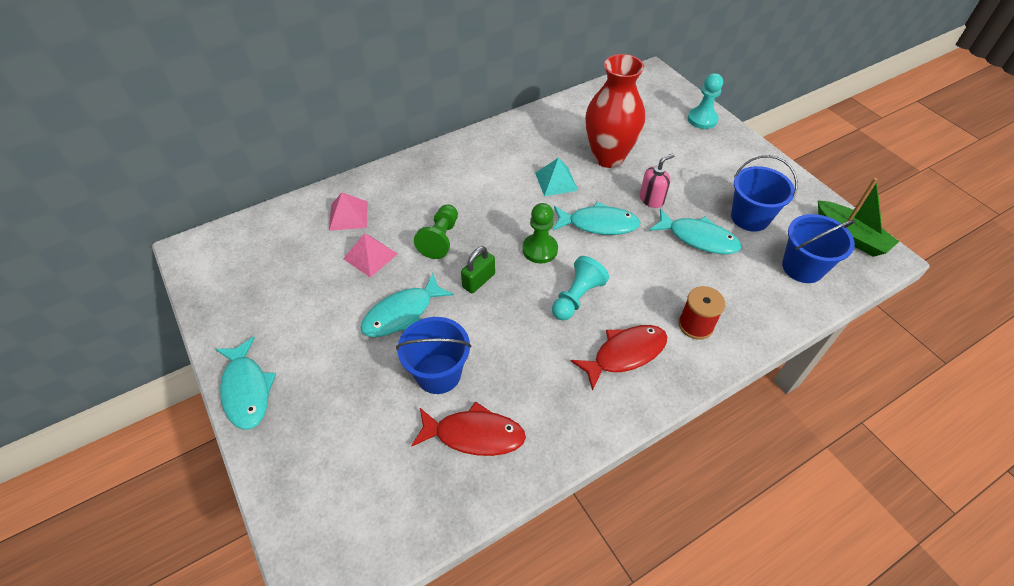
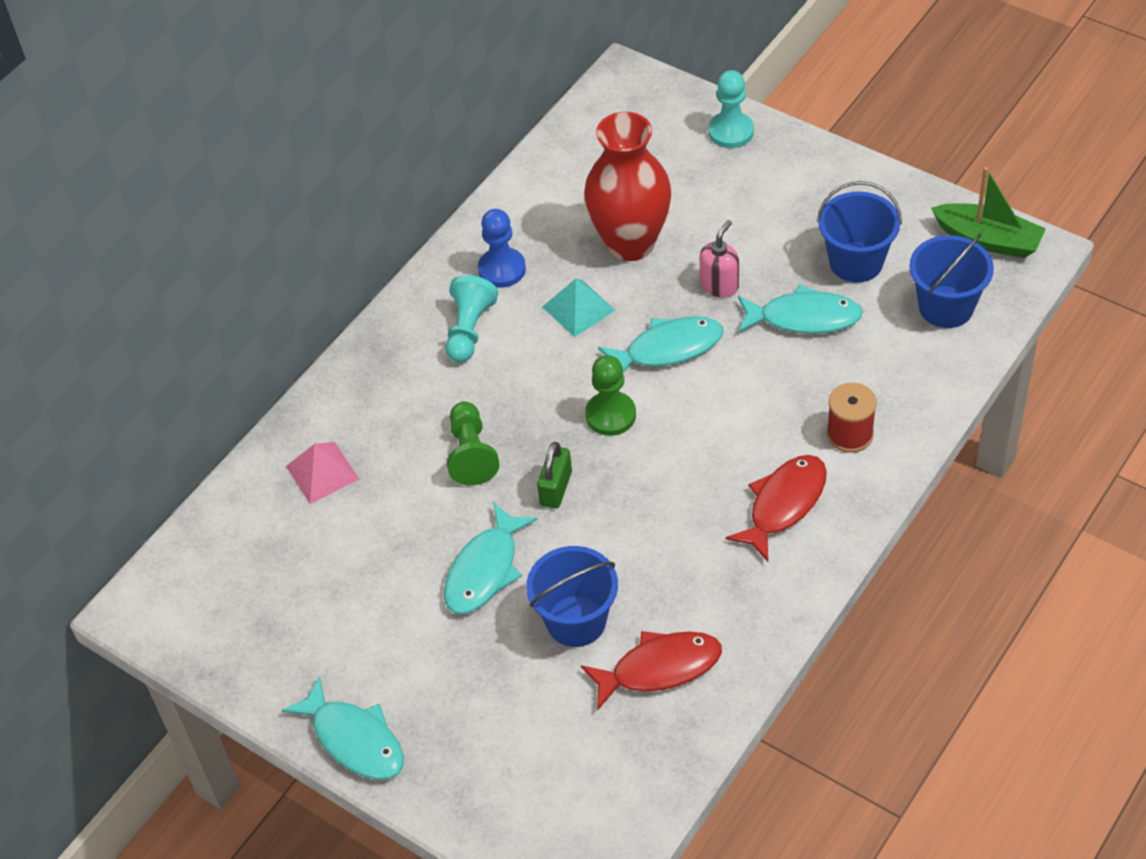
camera: 20 degrees left, 0 degrees up
(370, 256) = (392, 515): pink pyramid -> none
(524, 145) = (502, 269): none -> blue pawn
(577, 297) = (691, 459): turquoise pawn -> turquoise pawn (469, 330)

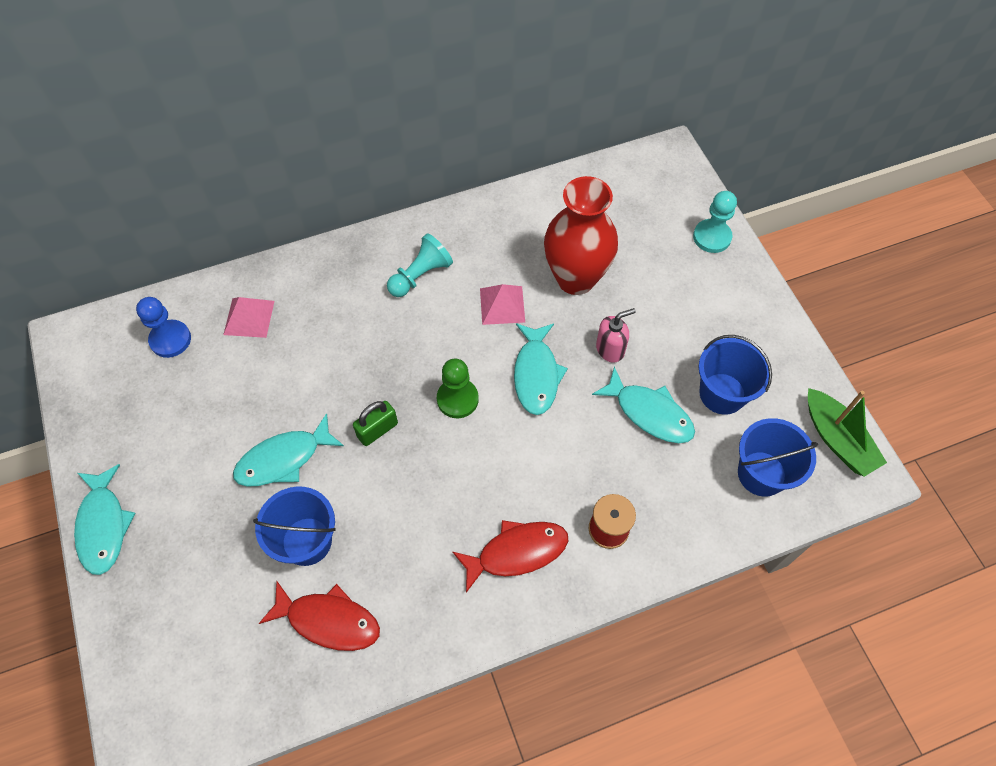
camera: 30 degrees right, 10 degrees up
(471, 454) = (347, 366): green pawn -> none
(502, 269) = (477, 245): blue pawn -> blue pawn (170, 340)
(578, 308) = (502, 305): turquoise pyramid -> pink pyramid
(668, 349) = (536, 374): turquoise fish -> turquoise fish turned 75 degrees clockwise

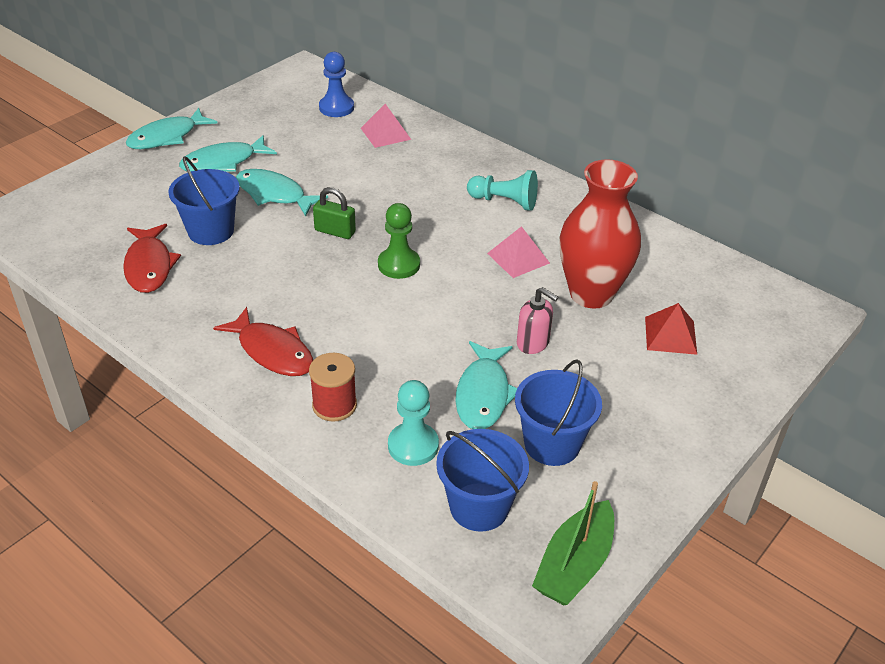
camera: 60 degrees right, 20 degrees down
(536, 374) = (463, 303): turquoise fish -> turquoise fish (223, 162)
(649, 254) = (670, 335): none -> red pyramid
(712, 237) = (741, 376): turquoise pawn -> turquoise pawn (413, 446)

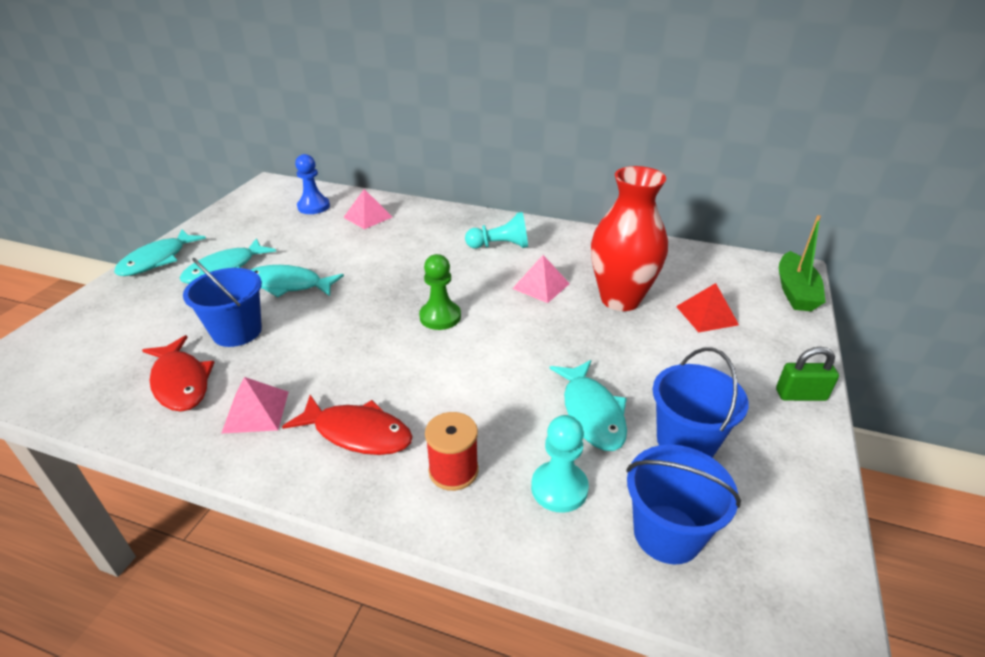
camera: 20 degrees left, 5 degrees down
(199, 309) = (256, 411): none -> pink pyramid
(335, 231) = (364, 303): green padlock -> green padlock (800, 395)
(533, 343) = (603, 353): pink soap dispenser -> none
(574, 565) = (801, 565): green boat -> green boat (795, 291)

